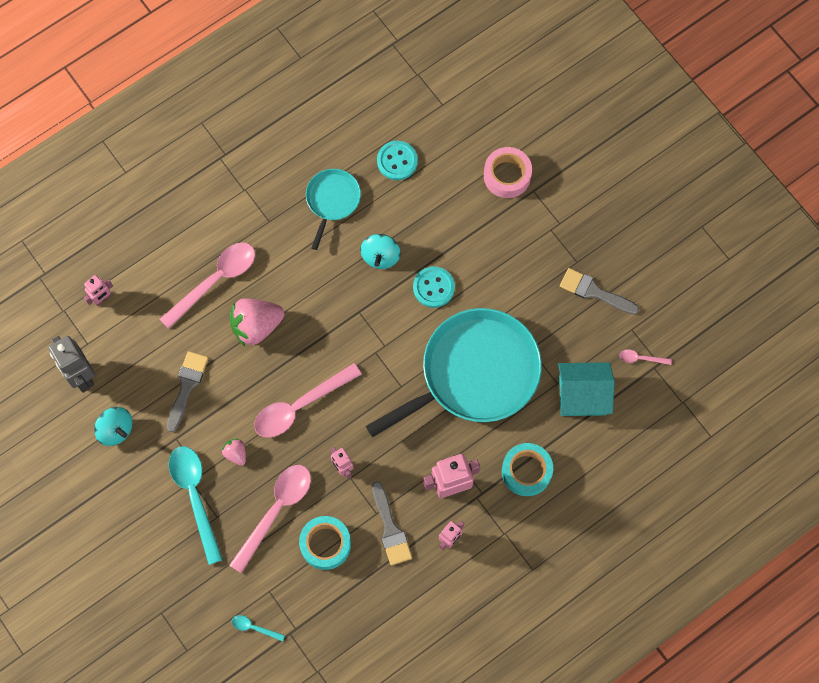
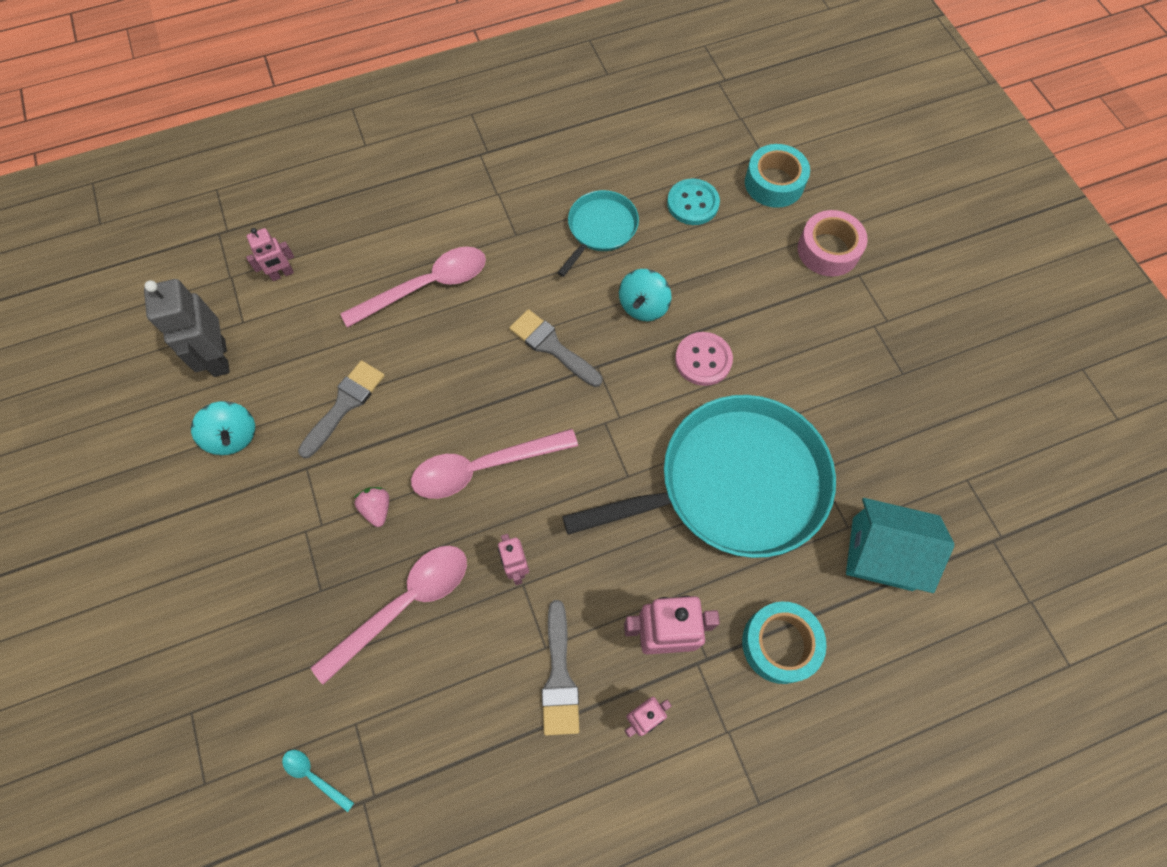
camera: 15 degrees right, 5 degrees down
(195, 497) = (301, 554): turquoise spoon -> none
(256, 326) = (459, 352): pink strawberry -> none
(325, 544) = (459, 674): turquoise tape -> turquoise tape (774, 183)
(433, 287) = (703, 360): turquoise button -> pink button
(594, 292) = (921, 417): grey brush -> grey brush (552, 346)
(641, 358) = (976, 523): pink spoon -> none

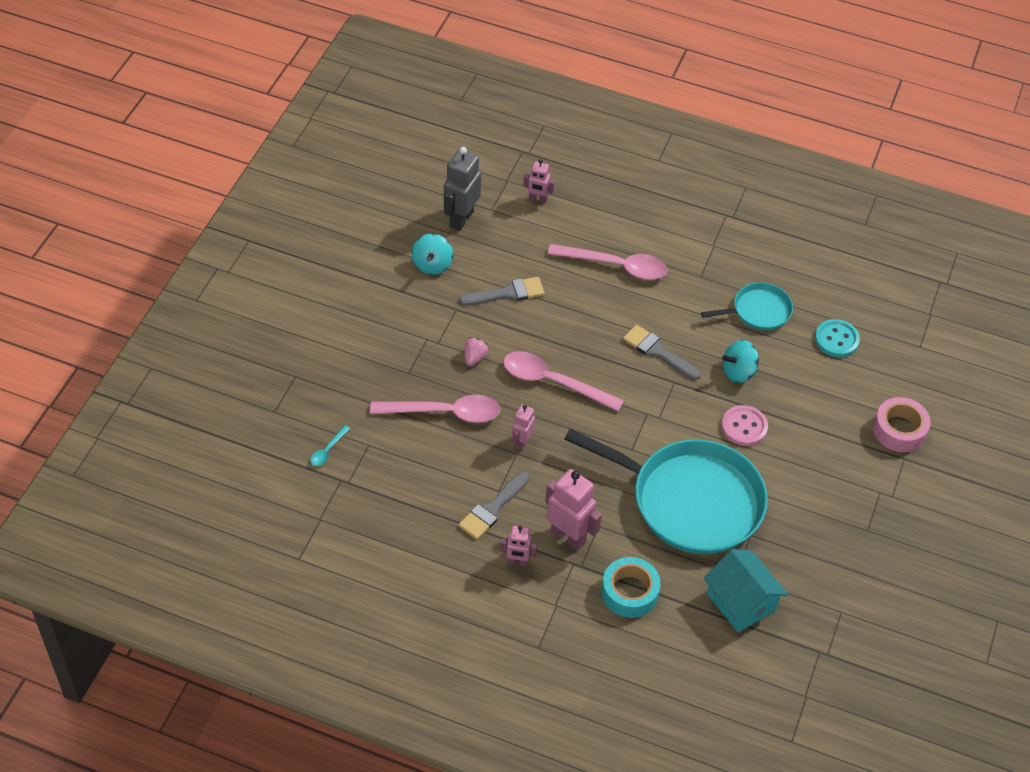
camera: 40 degrees right, 15 degrees down
(314, 776) = (328, 450): turquoise spoon -> turquoise spoon turned 135 degrees counterclockwise
(552, 346) = (658, 352): grey brush -> grey brush turned 45 degrees counterclockwise
(774, 183) = (907, 367): turquoise tape -> none

